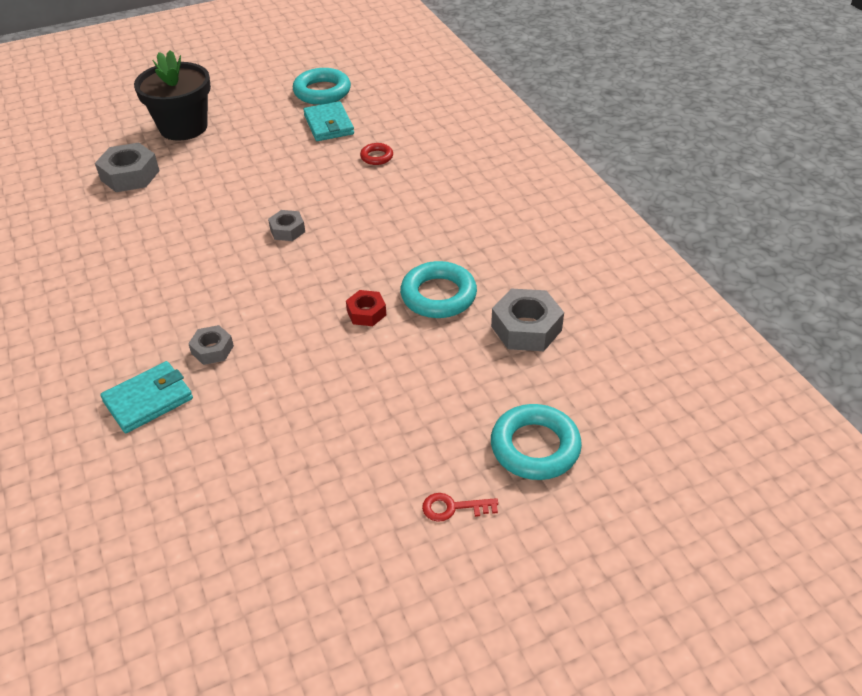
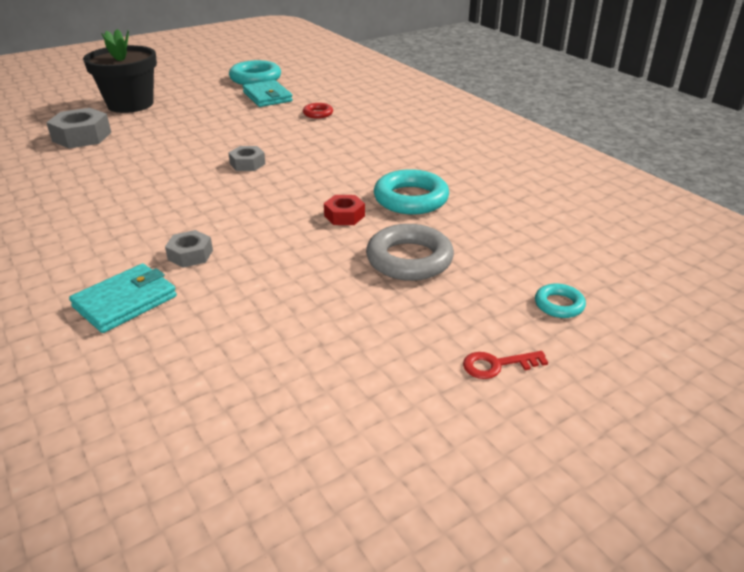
camera: 10 degrees left, 10 degrees down
(413, 376) = (409, 259): none -> grey ring
(526, 328) = (505, 216): grey nut -> none
(535, 447) = (559, 305): turquoise ring -> turquoise ring, size x0.52

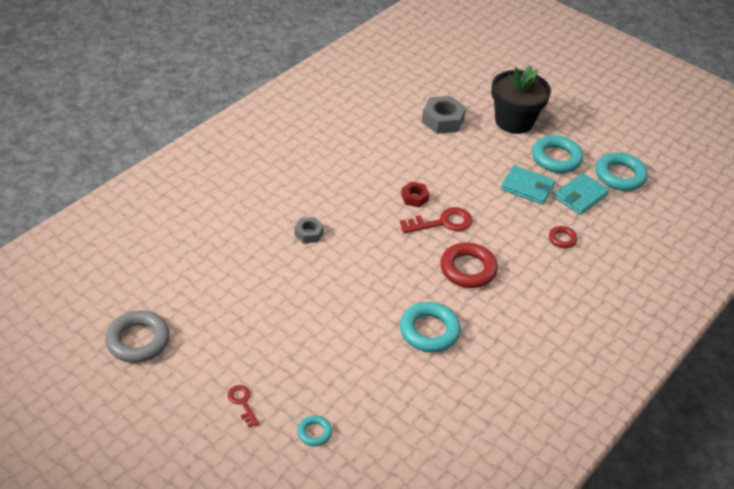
camera: 70 degrees right, 10 degrees up
(125, 302) = (253, 223): turquoise wallet -> turquoise wallet (527, 187)
(206, 97) = (556, 158): none -> turquoise ring
(247, 164) = (442, 222): grey nut -> red key
(329, 162) = (468, 269): none -> red ring
(344, 216) = (387, 297): red nut -> red nut (414, 198)
(409, 259) = (342, 344): grey ring -> grey ring (138, 340)

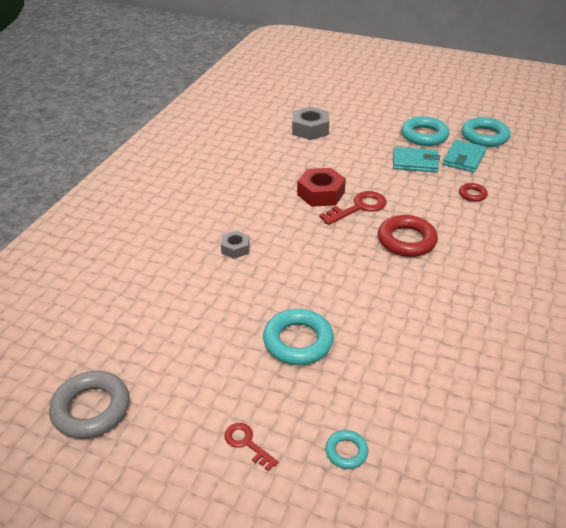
camera: 15 degrees left, 5 degrees down
(414, 198) = (320, 193): red nut -> red nut, size x1.70
(429, 331) = (405, 306): turquoise ring -> turquoise ring (298, 341)
(514, 121) = (371, 117): black flower pot -> none

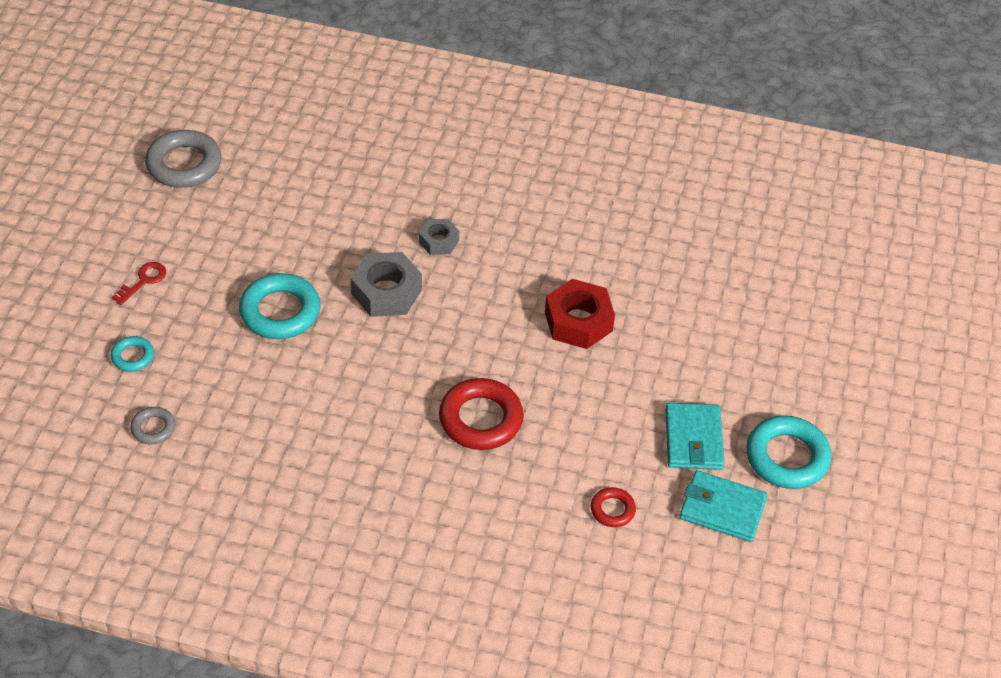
camera: 80 degrees right, 10 degrees up
(310, 129) = (764, 301): grey nut -> grey nut (386, 292)
(358, 207) = (551, 366): red key -> none
(433, 434) = (153, 428): none -> grey ring
(484, 136) = (809, 549): turquoise ring -> none

